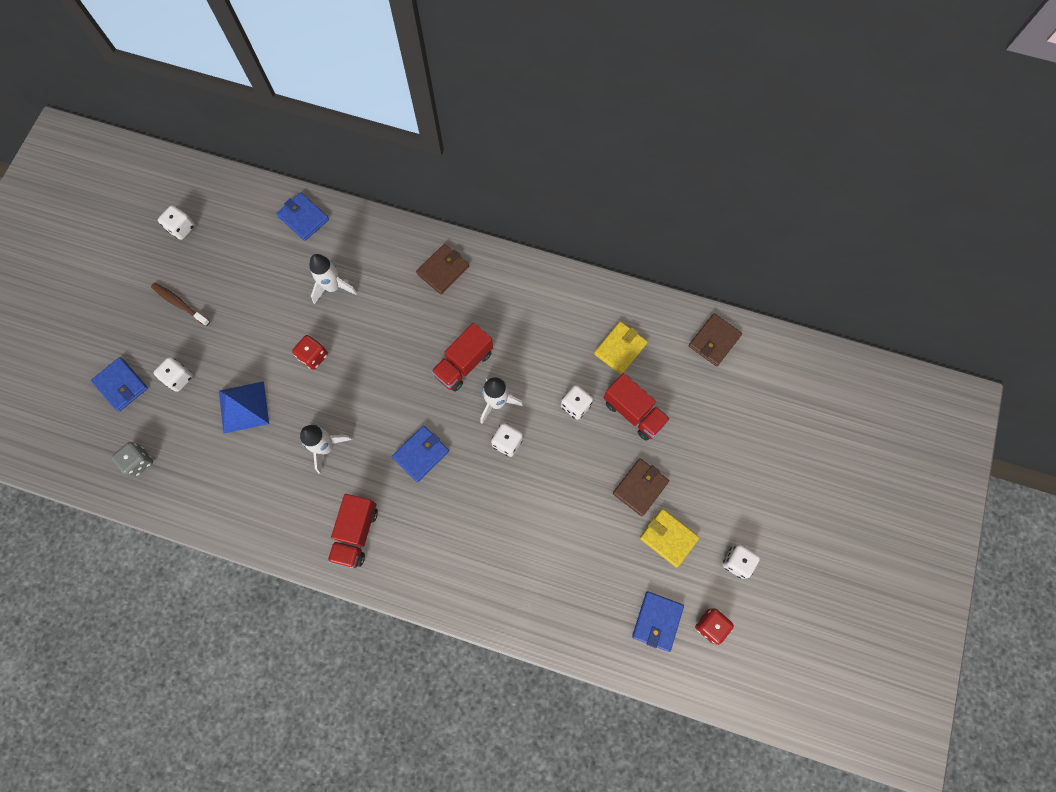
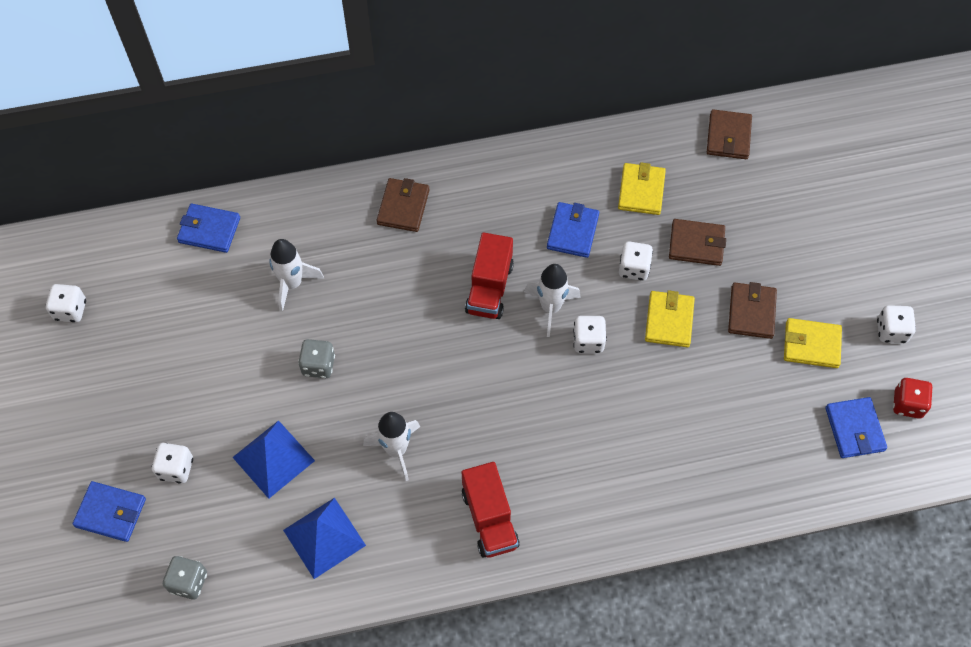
camera: 30 degrees left, 10 degrees down
(180, 304) = (123, 390): brown toothbrush -> none
(241, 482) = (324, 537): none -> blue pyramid
(313, 356) = (318, 365): red dice -> grey dice
(421, 454) = (505, 401): blue wallet -> blue wallet (572, 231)
(575, 460) = (669, 320): none -> yellow wallet
(634, 412) = (696, 244): red truck -> brown wallet

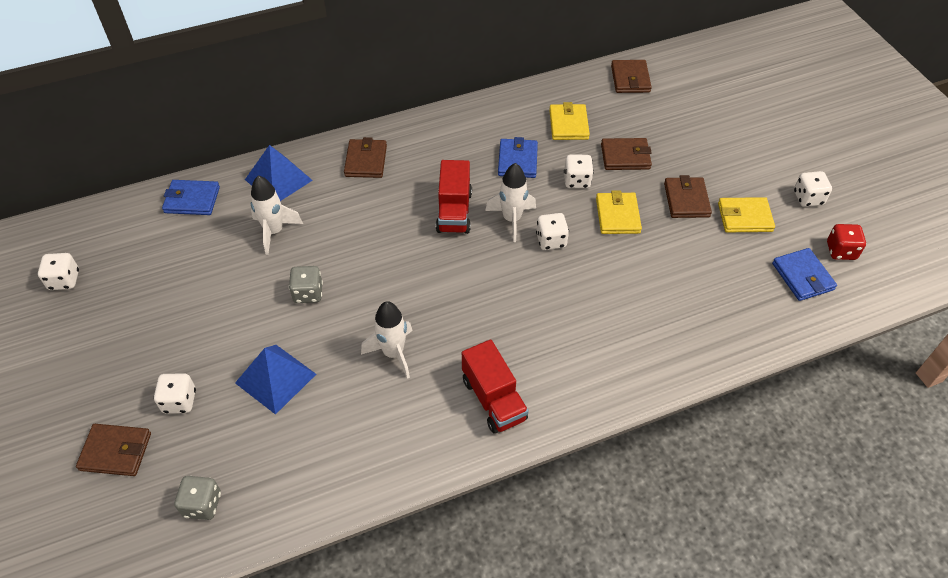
camera: 10 degrees left, 10 degrees down
(111, 513) = (116, 451): blue wallet -> brown wallet
(324, 537) = (335, 441): blue pyramid -> blue pyramid (278, 179)

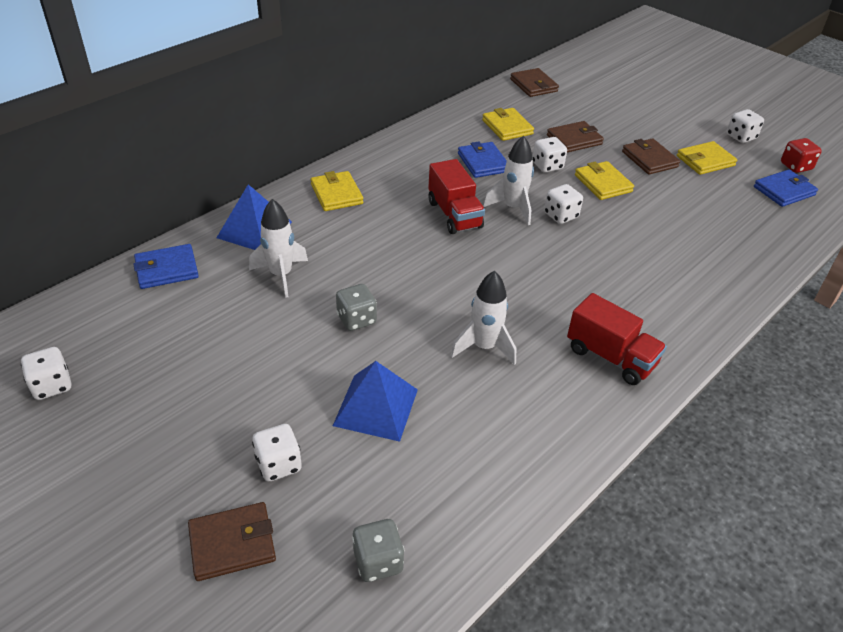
camera: 25 degrees left, 10 degrees down
(366, 161) = (336, 194): brown wallet -> yellow wallet
(802, 276) = (784, 191): blue wallet -> blue wallet turned 75 degrees counterclockwise

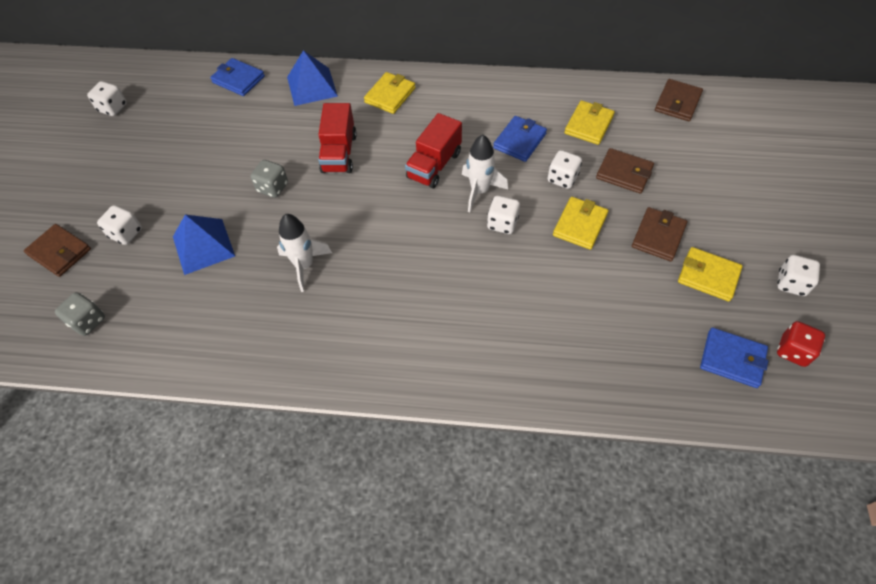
camera: 55 degrees right, 15 degrees up
(281, 275) = (281, 127): white rocket -> none
(611, 357) = (359, 342): red truck -> red truck (339, 153)

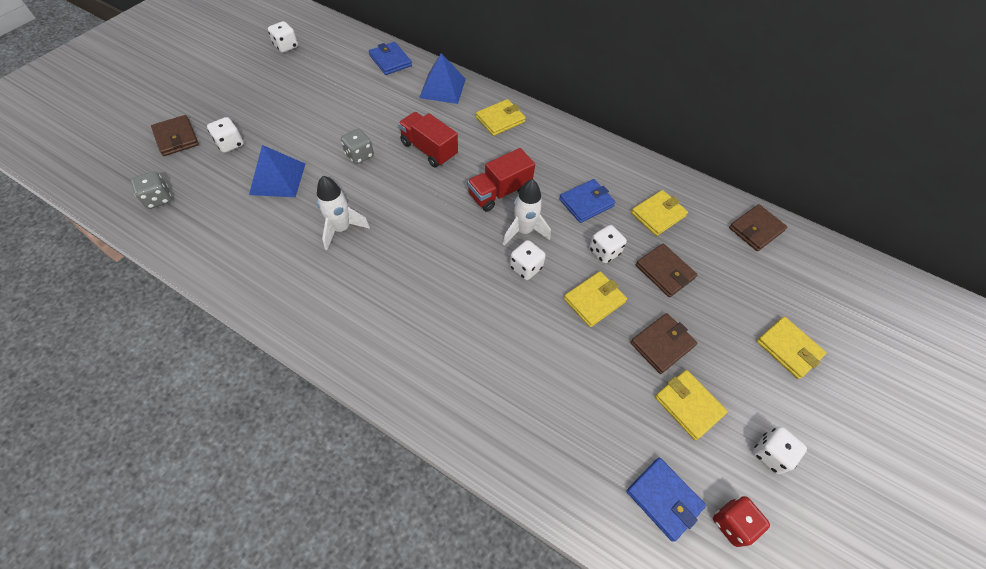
camera: 20 degrees right, 0 degrees up
(339, 153) = (429, 150): red truck -> red truck turned 105 degrees clockwise
(759, 193) = (788, 349): none -> yellow wallet

